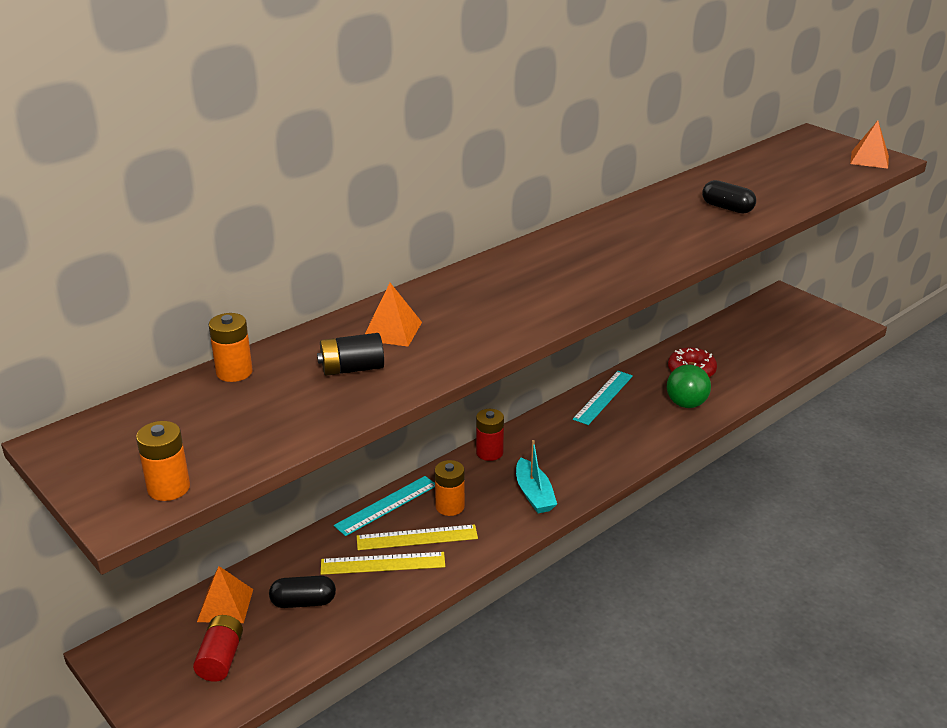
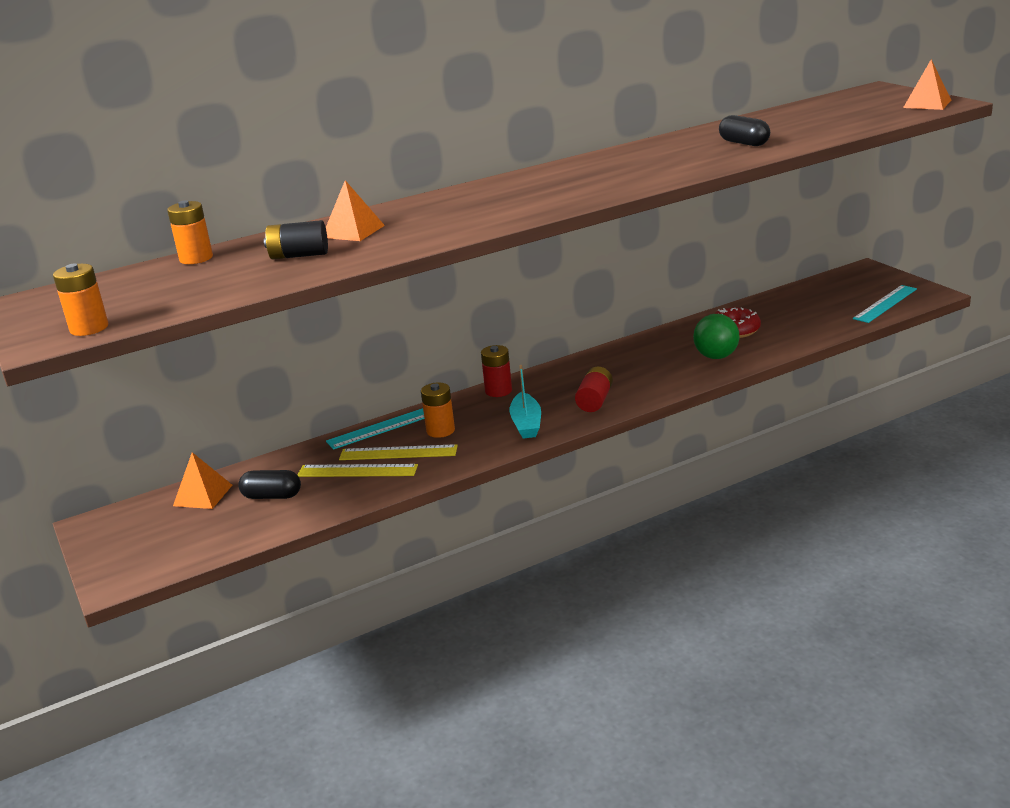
camera: 15 degrees right, 5 degrees down
(221, 659) = (180, 533): red battery -> red battery (594, 401)
(603, 397) = (633, 350): turquoise ruler -> turquoise ruler (885, 304)

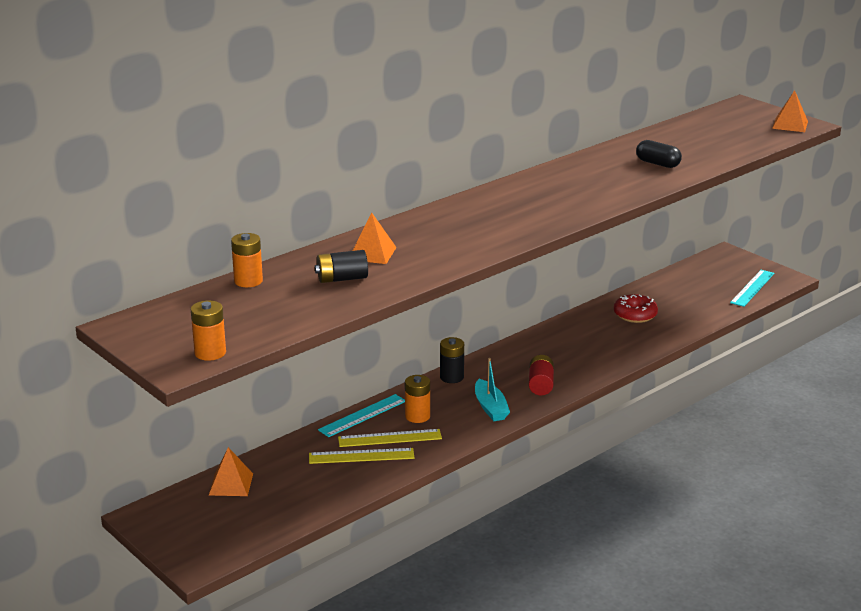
camera: 15 degrees left, 0 degrees up
(272, 496) = (296, 482): black capsule -> none
(498, 391) = (451, 377): red battery -> black battery
(716, 356) = (628, 340): green ball -> none

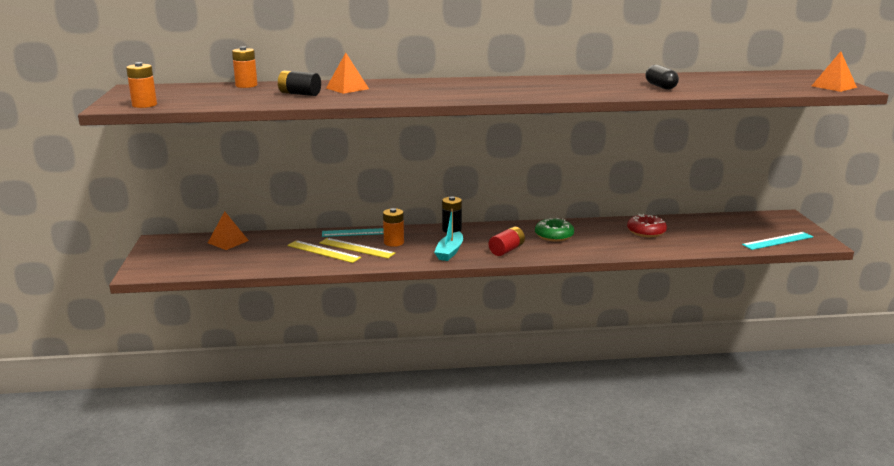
camera: 35 degrees right, 5 degrees down
(560, 350) = (554, 236): none -> green donut

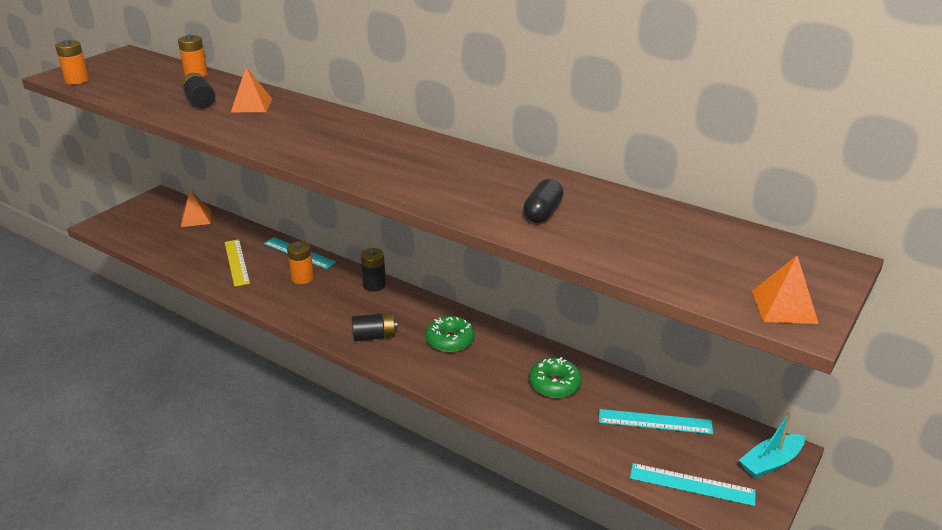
camera: 40 degrees right, 10 degrees up
(356, 248) = (265, 270): yellow ruler -> none
(449, 252) = (324, 313): turquoise boat -> turquoise boat (770, 462)
(506, 250) = (374, 336): red battery -> black battery
(646, 232) = (554, 384): red donut -> green donut
(718, 227) = (655, 421): none -> turquoise ruler

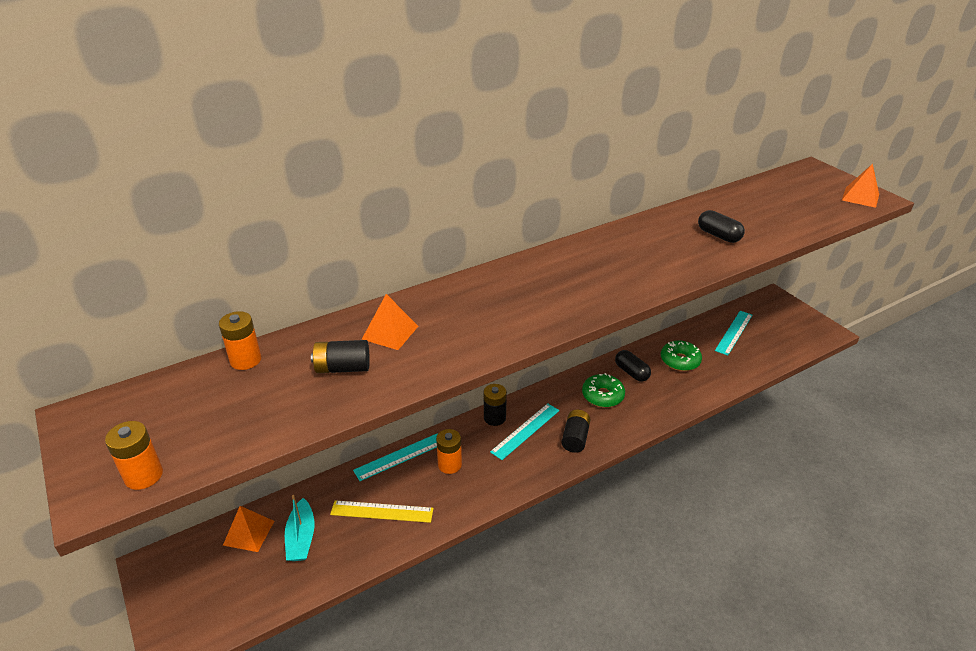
camera: 65 degrees left, 5 degrees up
(504, 352) = (631, 372): none -> black capsule
(692, 484) = (795, 340): turquoise ruler -> turquoise ruler (525, 431)
(770, 462) = (782, 305): turquoise boat -> turquoise boat (301, 538)

